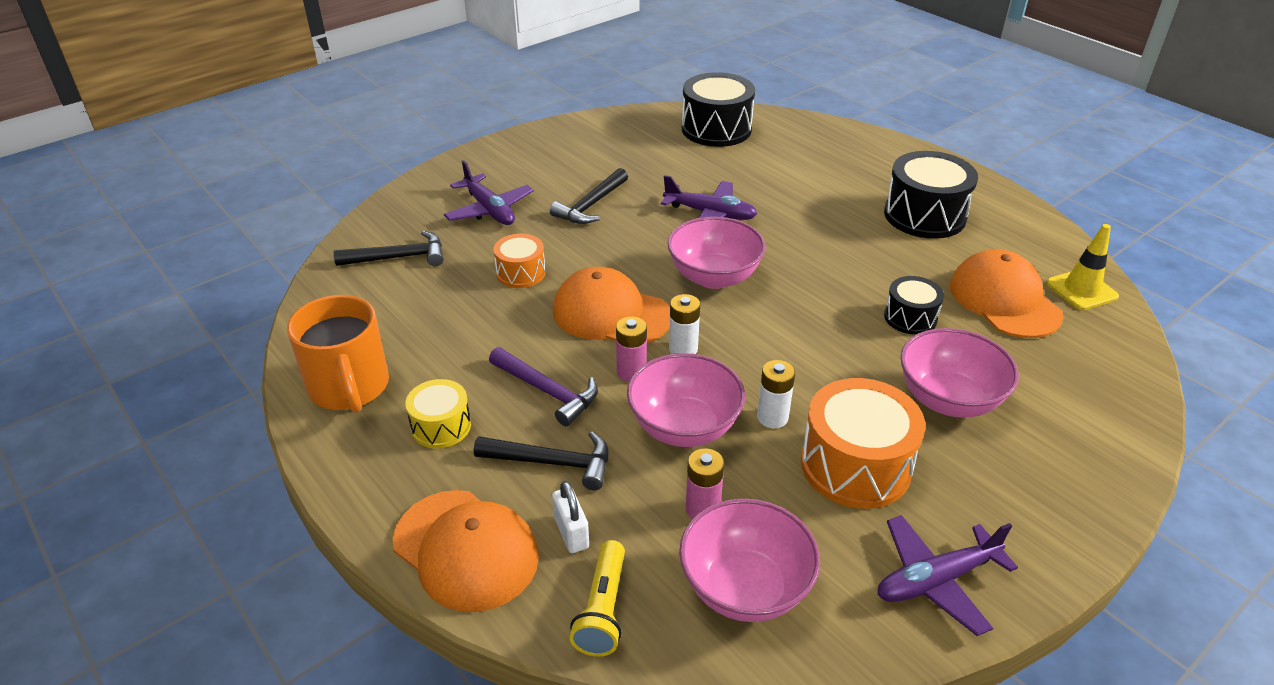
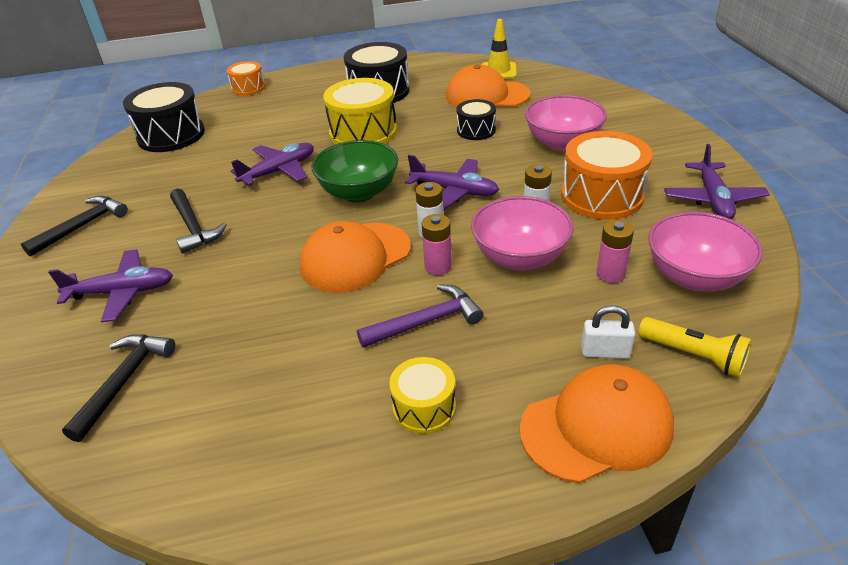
camera: 60 degrees left, 0 degrees up
(349, 388) = (311, 473): orange mug -> none
(521, 273) = (246, 296): orange drum -> orange drum (248, 88)
(553, 463) = (518, 342): black hammer -> black hammer (82, 226)
(714, 277) = (359, 193): pink bowl -> green bowl
(769, 341) = (455, 191): none -> purple plane
(827, 237) = (363, 132): none -> yellow drum

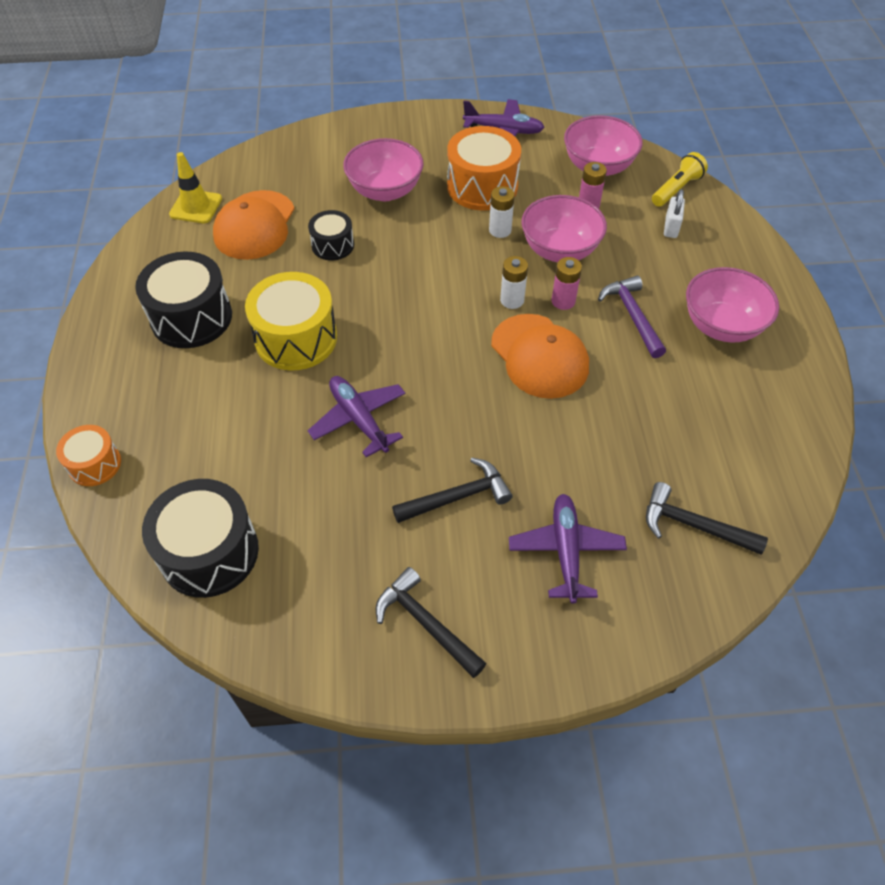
camera: 85 degrees left, 15 degrees up
(359, 193) = (428, 348): green bowl -> none
(424, 407) = (721, 326): yellow drum -> pink bowl
(455, 191) = (447, 276): purple plane -> none
(596, 427) = (737, 246): orange cap -> none

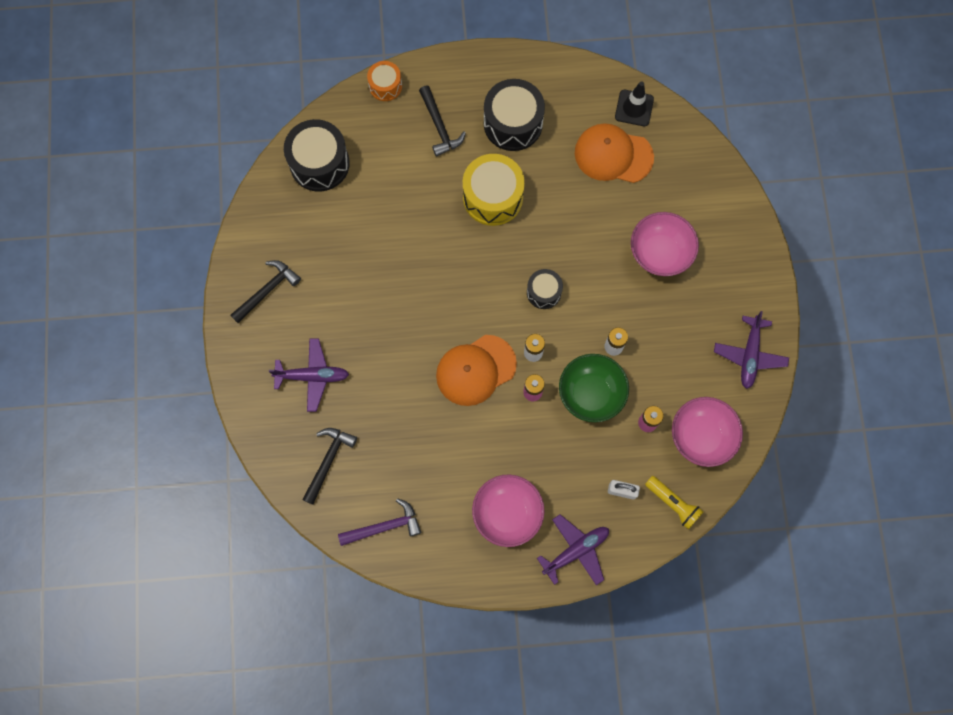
camera: 90 degrees right, 20 degrees up
(196, 207) = (634, 108): yellow traffic cone -> black traffic cone
(333, 245) = (592, 216): black drum -> black drum (544, 292)
(359, 419) = (419, 244): purple plane -> purple plane (576, 550)
(458, 497) = (355, 310): black hammer -> black hammer (439, 126)
(482, 186) = (669, 333): orange drum -> none
(559, 250) = (591, 394): pink bowl -> green bowl
(632, 316) = (517, 444): purple hammer -> purple hammer (384, 526)

